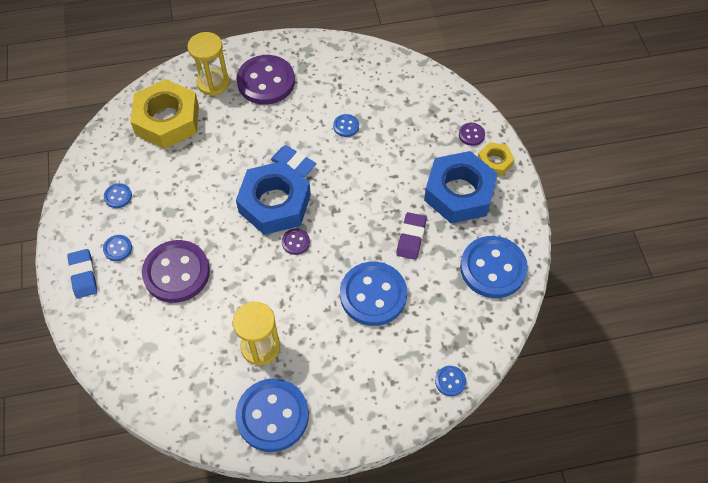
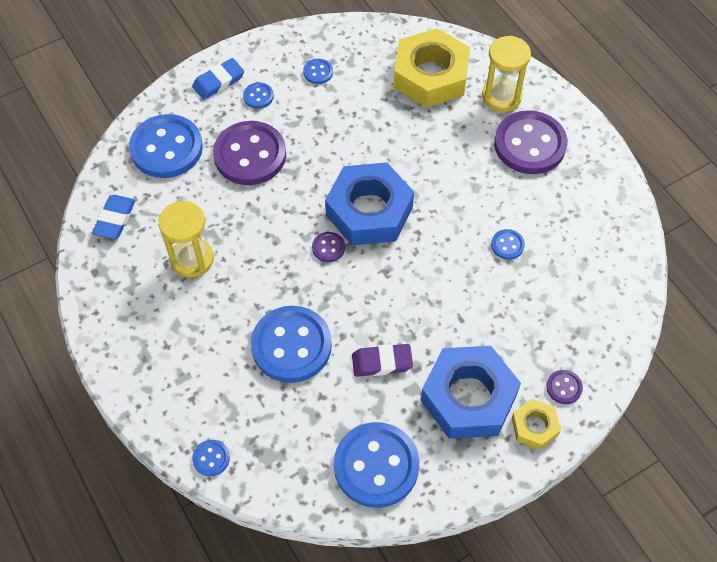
camera: 70 degrees right, 0 degrees up
(272, 416) = (120, 296): blue button -> blue button (166, 148)
(293, 164) = (429, 210): blue eraser -> blue eraser (115, 219)

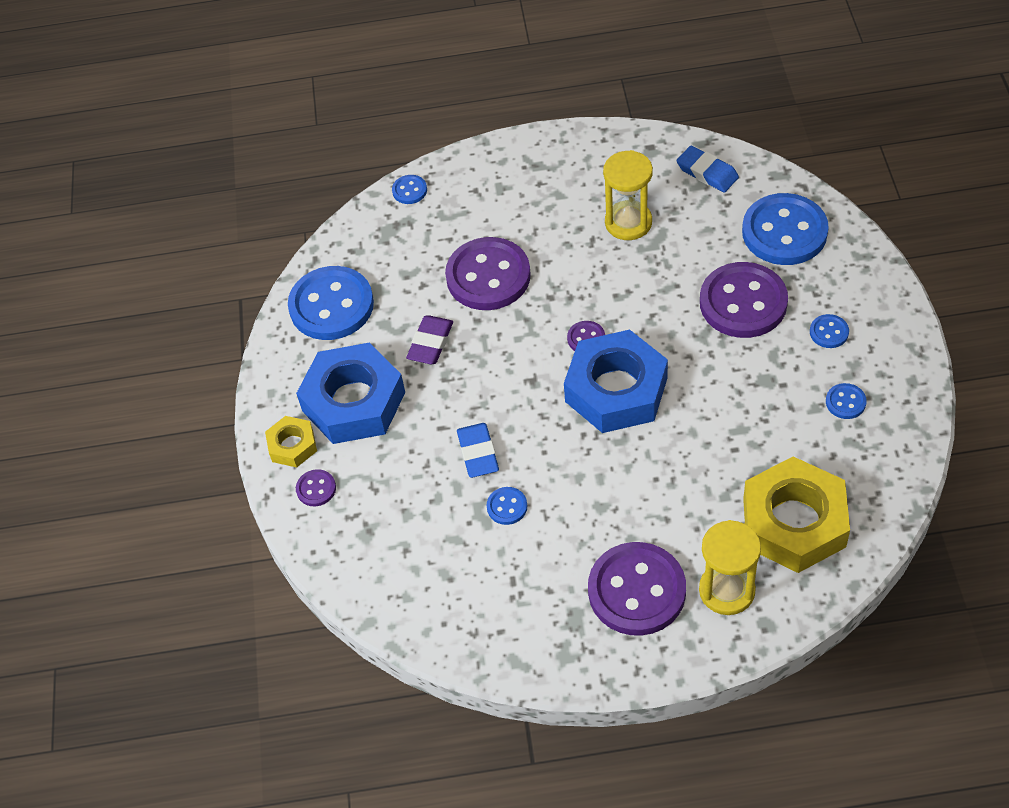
camera: 120 degrees right, 5 degrees down
(218, 82) = (867, 300): blue eraser -> blue eraser (478, 453)
(291, 345) = (488, 276): blue button -> purple button

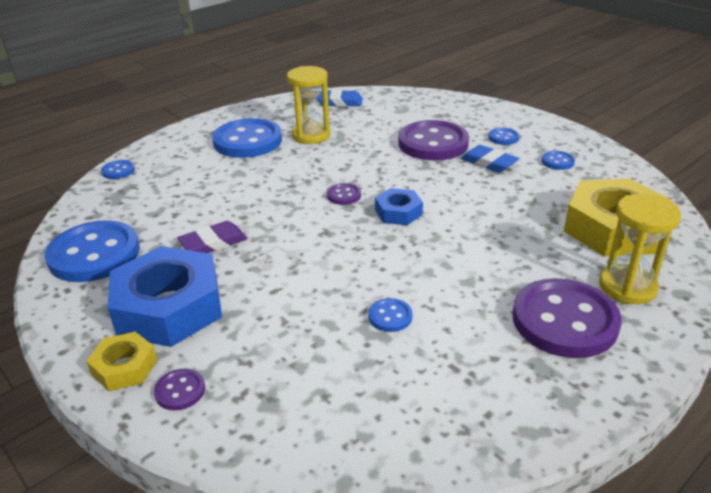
camera: 40 degrees left, 20 degrees down
(430, 343) = (213, 243): purple eraser -> purple eraser turned 75 degrees clockwise
(478, 453) = (325, 292): blue eraser -> blue eraser (489, 163)
(488, 276) = (229, 191): purple button -> none
(616, 390) = (398, 212): blue nut -> blue nut, size x0.50
(784, 232) = (419, 109): blue button -> blue button (247, 141)

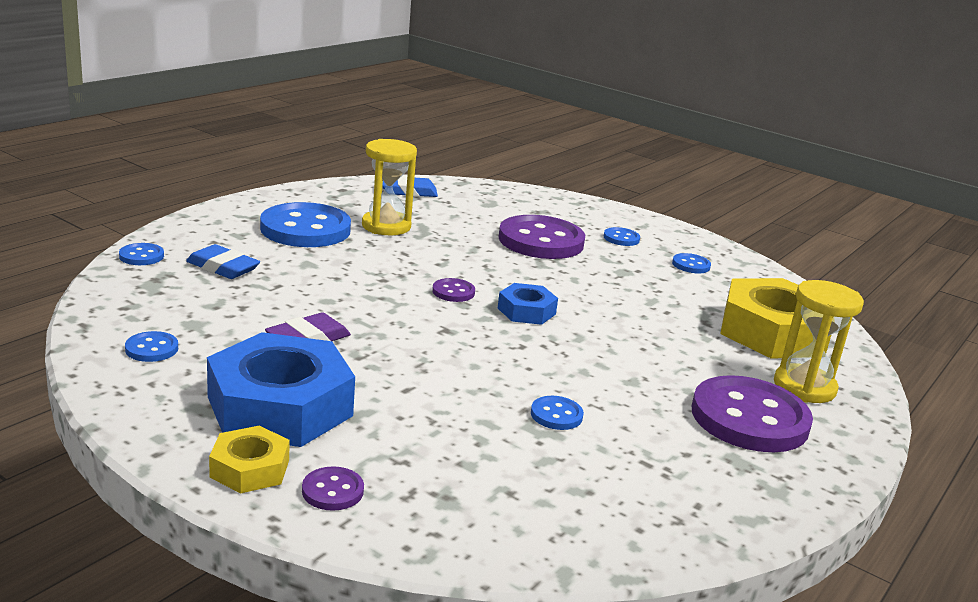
camera: 15 degrees left, 10 degrees down
(94, 254) = (152, 349): blue button -> blue button, size x0.43
(489, 163) = (613, 263): blue eraser -> blue eraser (223, 267)

